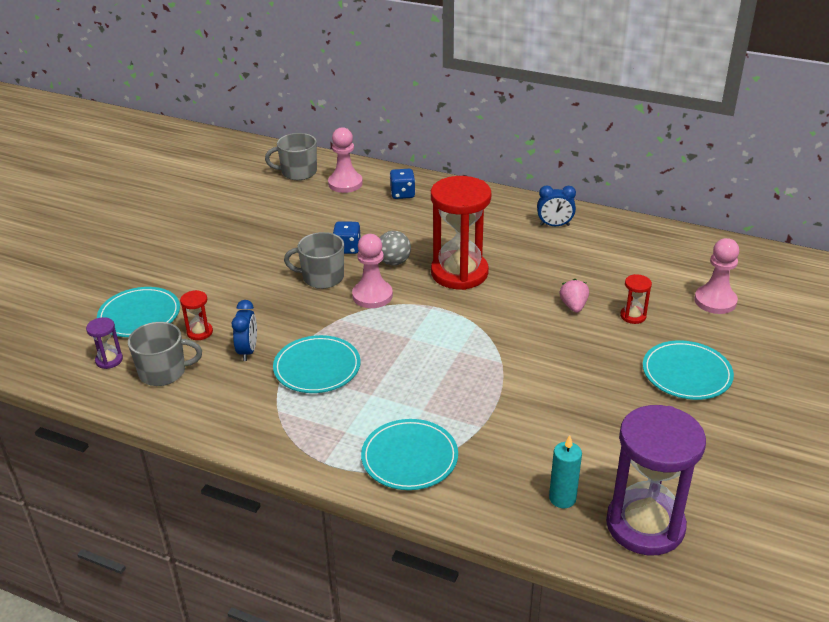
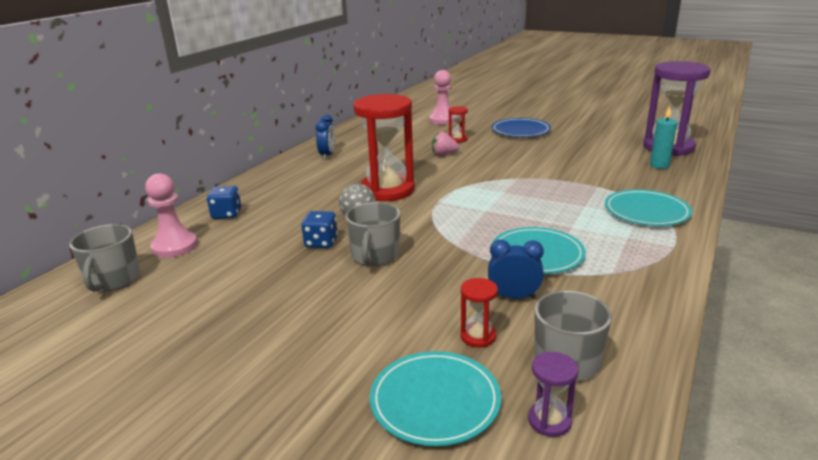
camera: 85 degrees left, 10 degrees down
(372, 296) = (416, 228): pink pawn -> none
(686, 373) = (520, 131): turquoise plate -> blue plate

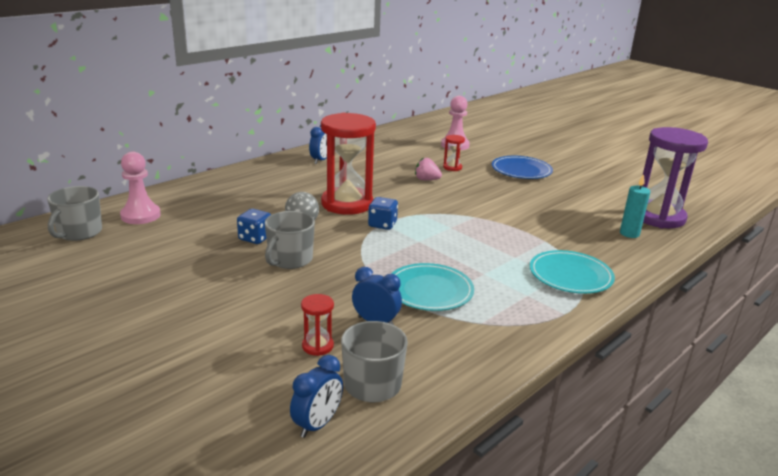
camera: 15 degrees right, 0 degrees up
(226, 214) = (199, 197): blue dice -> blue dice (382, 224)
(435, 400) = (243, 385): turquoise plate -> none
(549, 421) = (317, 424): purple hourglass -> blue clock

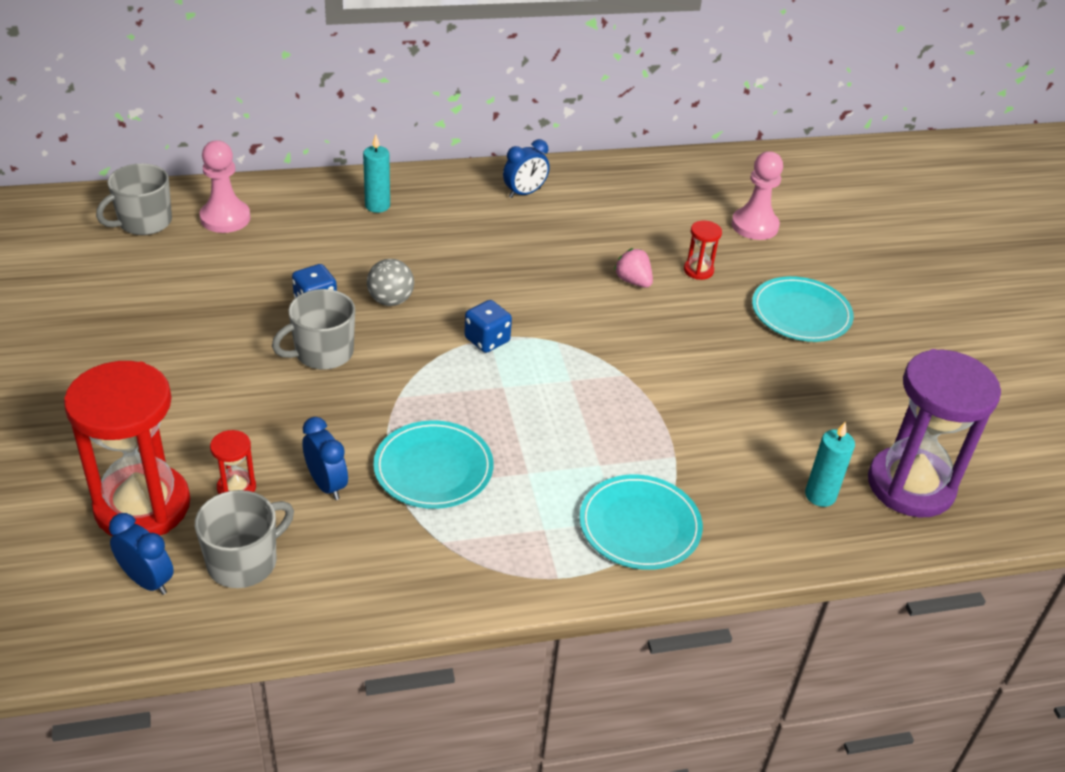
camera: 30 degrees right, 15 degrees up
(239, 185) = (377, 206): none -> turquoise candle
(317, 424) = (147, 581): blue clock -> blue clock turned 120 degrees counterclockwise
(347, 204) = (479, 287): red hourglass -> red hourglass (142, 506)
(521, 170) = (801, 313): blue plate -> turquoise plate

